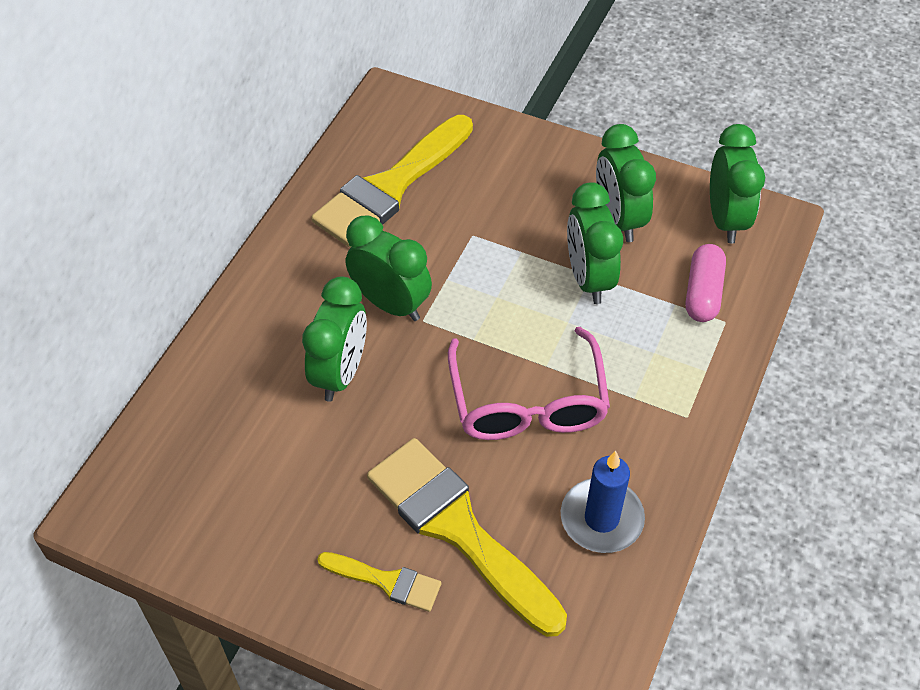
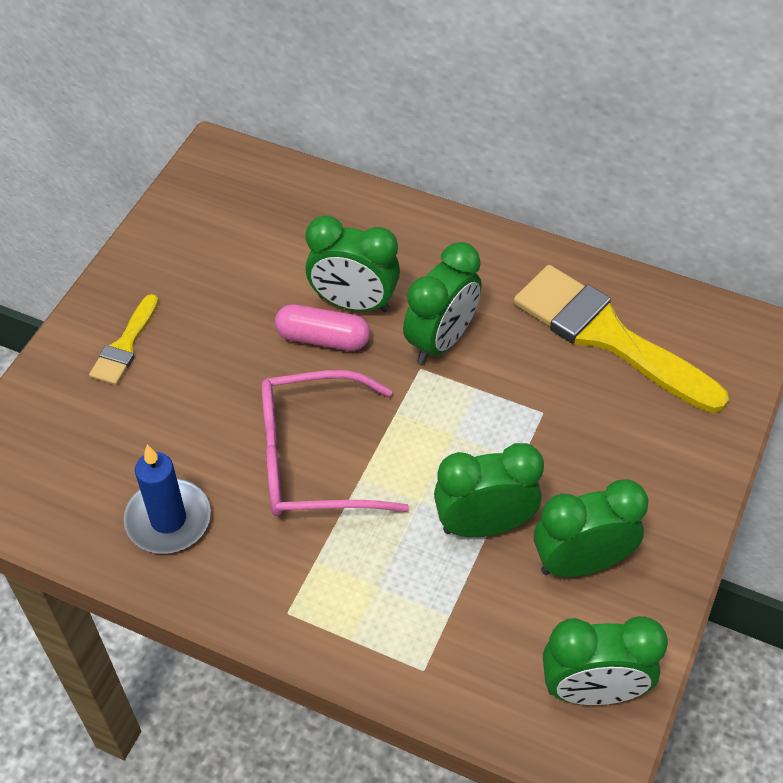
camera: 90 degrees right, 0 degrees up
(458, 529) = (171, 399): yellow brush -> none
(703, 293) = (467, 648): pink capsule -> pink capsule (323, 338)

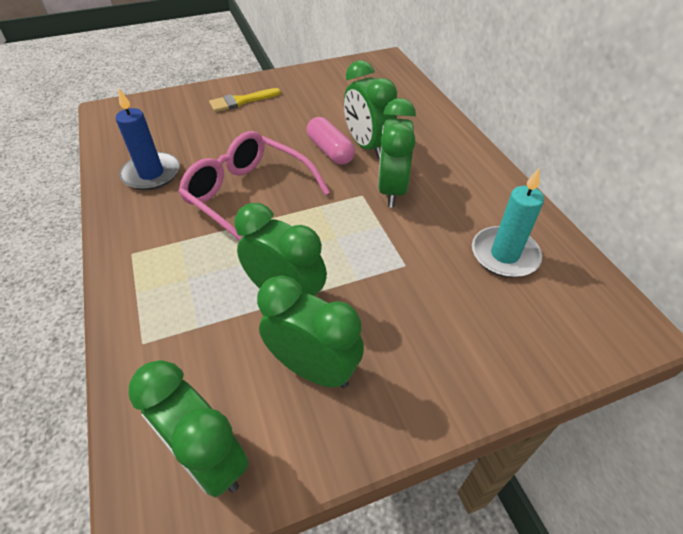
camera: 45 degrees right, 5 degrees down
(441, 340) = (391, 190): green clock -> green clock turned 105 degrees clockwise
(607, 336) = (504, 255): yellow brush -> turquoise candle

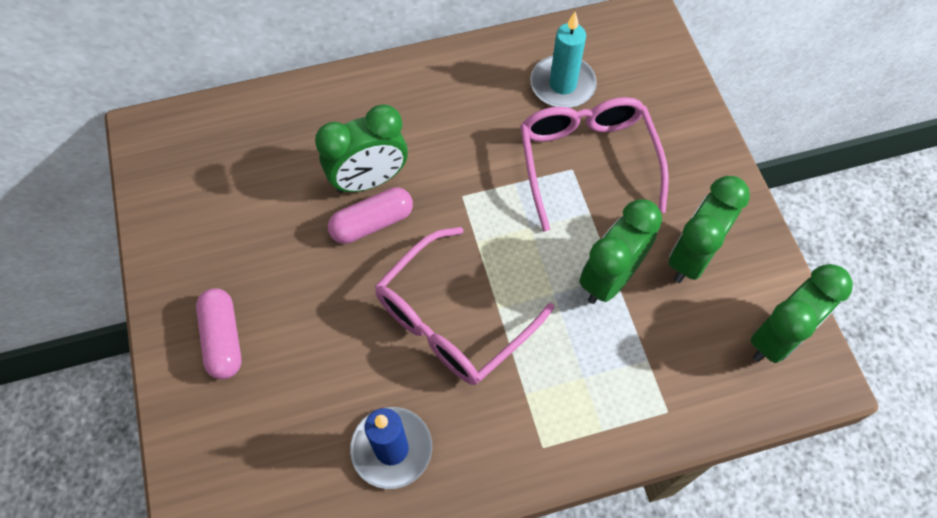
camera: 85 degrees left, 15 degrees up
(241, 101) = (223, 339): yellow brush -> pink capsule
(391, 190) = (457, 165): green clock -> none
(415, 276) = (587, 162): none -> pink glasses

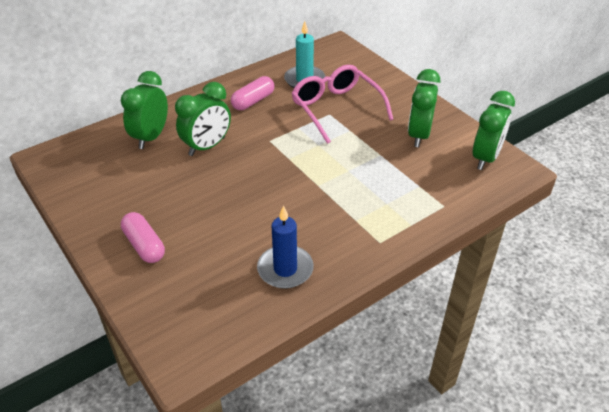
camera: 20 degrees left, 20 degrees down
(372, 223) = (219, 165): pink capsule -> pink capsule (253, 101)
(454, 318) = (293, 197): pink glasses -> none
(610, 278) = (377, 155): green clock -> green clock (151, 137)

